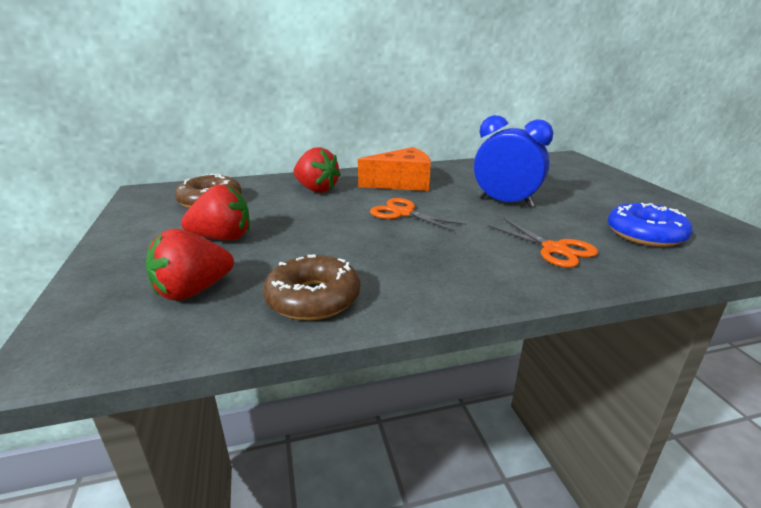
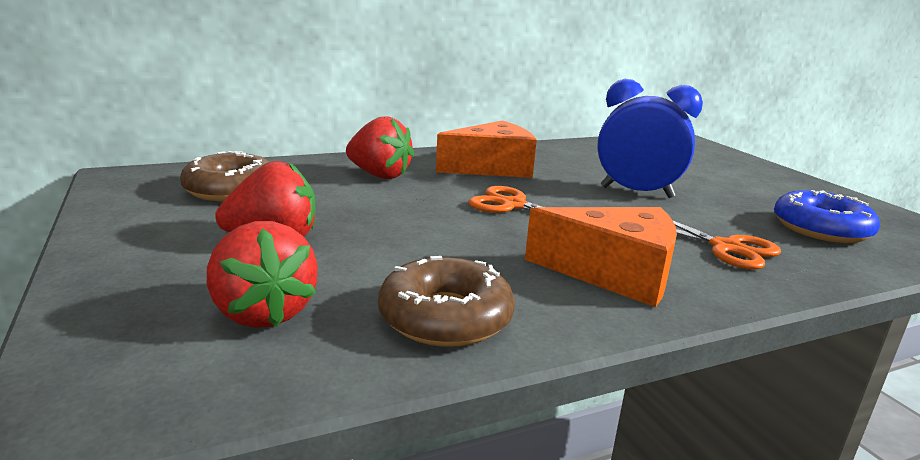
camera: 10 degrees left, 5 degrees down
(193, 291) = (263, 313): red strawberry -> red strawberry turned 75 degrees counterclockwise
(453, 268) = (614, 274): none -> orange cheese

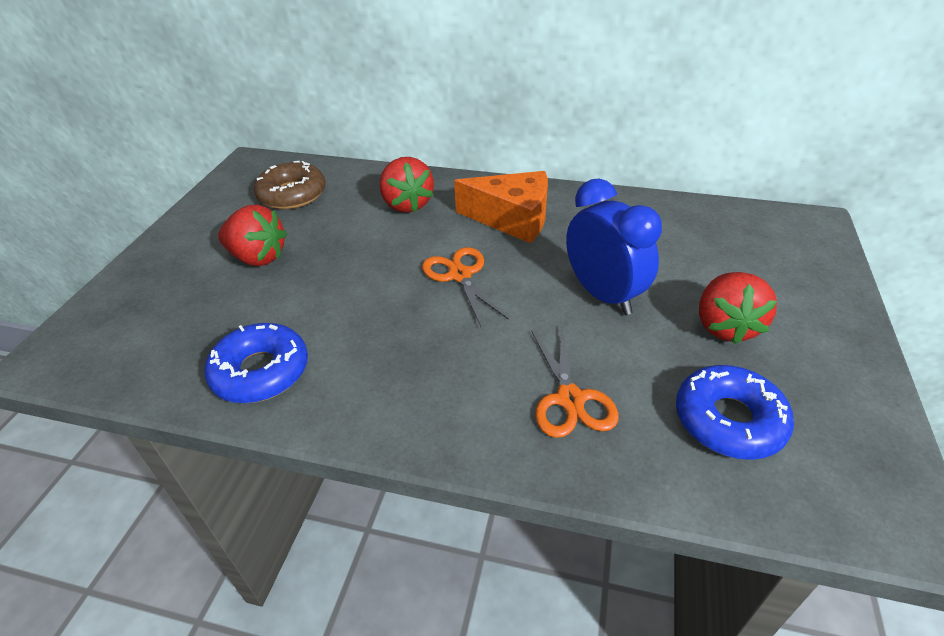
camera: 40 degrees right, 20 degrees up
(263, 313) = (181, 323): red strawberry -> red strawberry (725, 326)
(445, 317) = (261, 372): brown donut -> blue donut
(614, 274) = (423, 384): orange cheese -> none

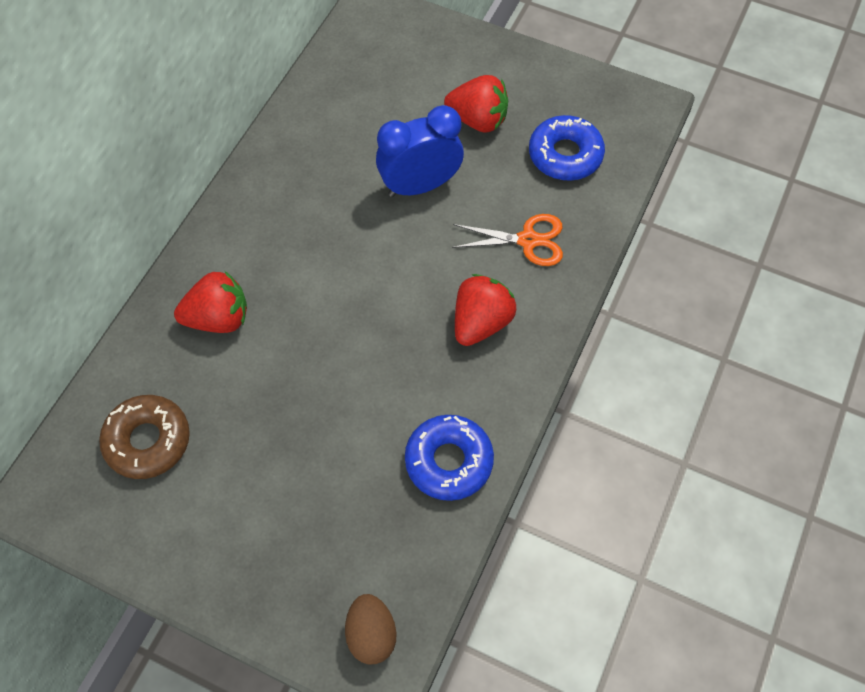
camera: 80 degrees left, 20 degrees up
(84, 345) = (371, 634): none -> brown egg
(258, 257) = (271, 474): red strawberry -> red strawberry (481, 322)
(460, 275) = (360, 287): orange scissors -> none
(512, 219) = (283, 226): orange cheese -> none

